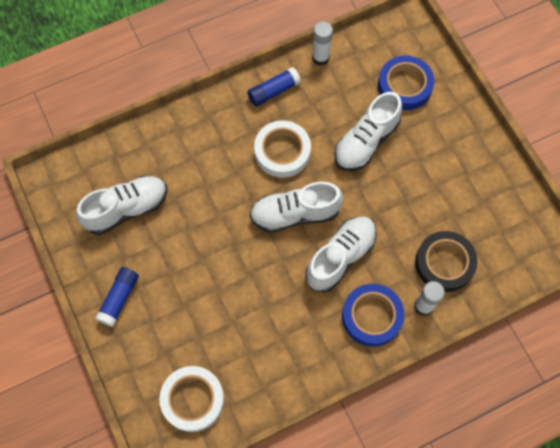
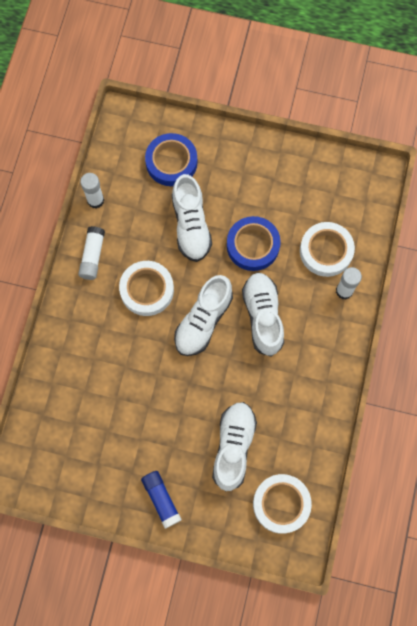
camera: 50 degrees left, 5 degrees up
(126, 209) = (93, 439): white shoe -> white shoe (233, 447)
(273, 91) = (92, 256): blue glue stick -> white glue stick
(372, 316) = (323, 331): blue tape -> blue tape (253, 245)
(444, 263) = (326, 251): black tape -> white tape

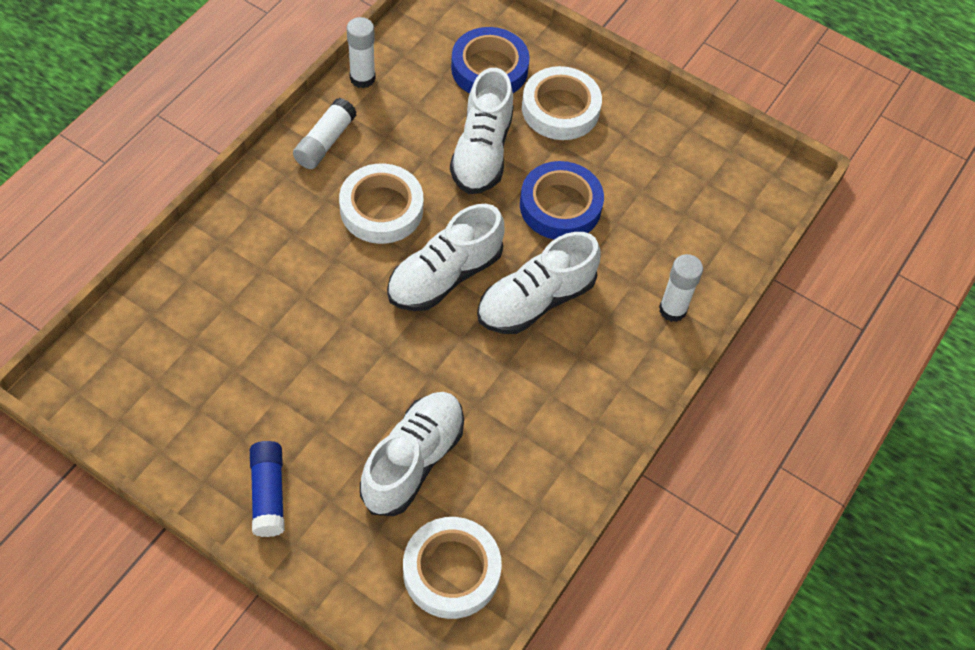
camera: 15 degrees right, 15 degrees down
(263, 316) = (535, 300): white shoe -> white shoe turned 135 degrees counterclockwise
(326, 251) = (665, 249): white tape -> white tape (560, 109)

